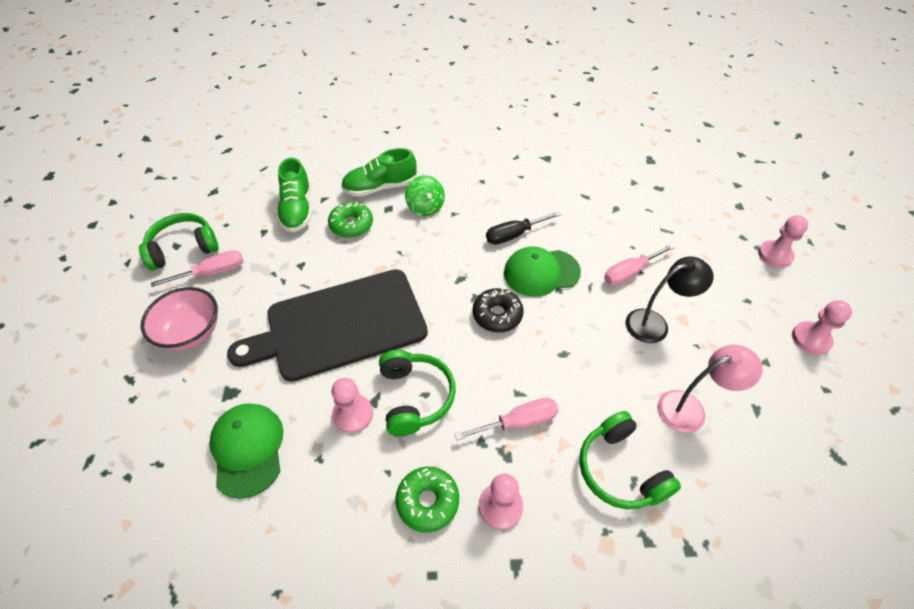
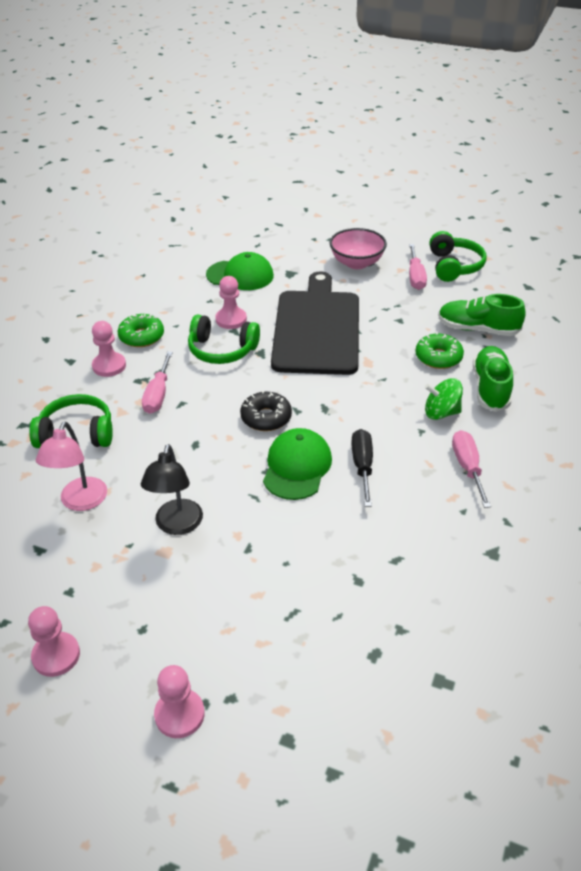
camera: 115 degrees right, 10 degrees down
(630, 273) = (251, 539): pink screwdriver -> pink screwdriver (467, 467)

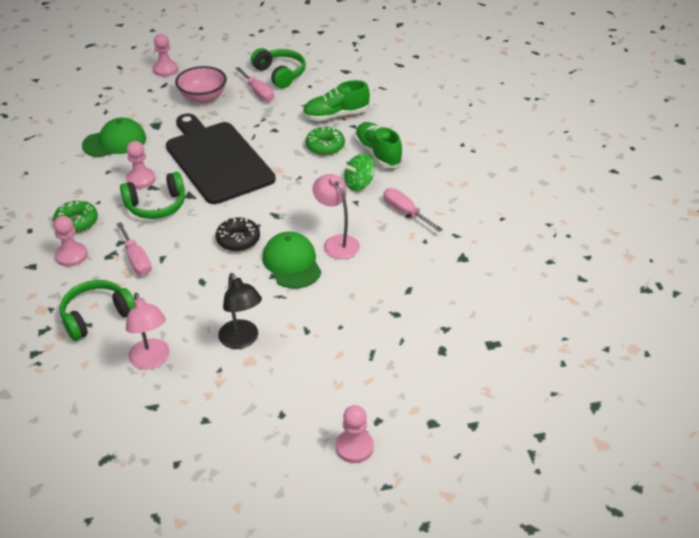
camera: 35 degrees left, 0 degrees up
(56, 655) = (237, 461): pink pawn -> pink pawn (165, 70)
(362, 466) = (336, 242): black screwdriver -> pink lamp

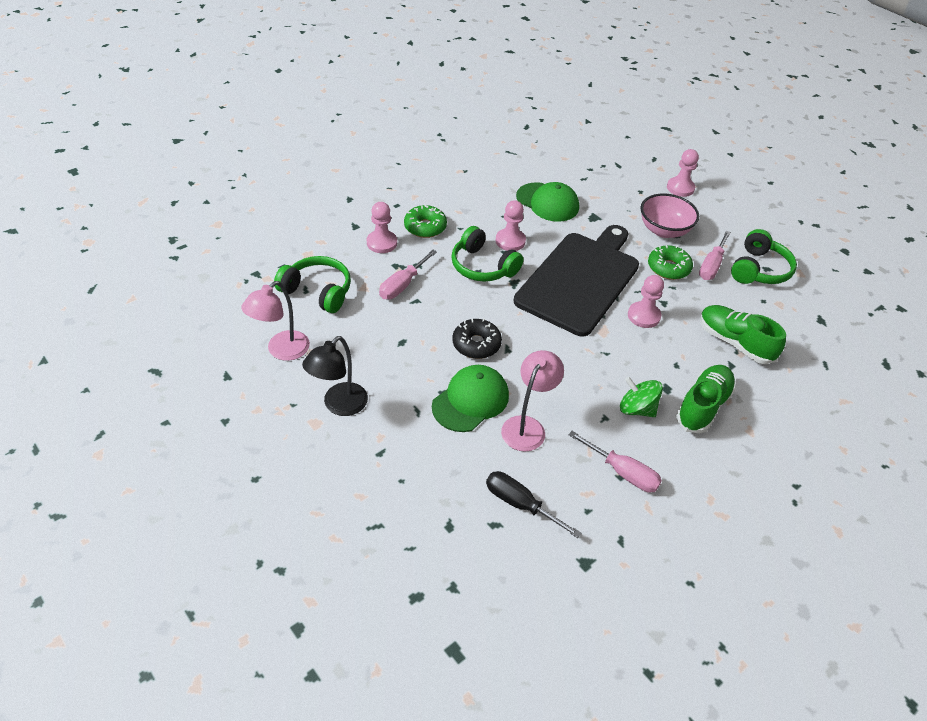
camera: 60 degrees right, 5 degrees up
(325, 146) = (674, 354): green donut -> green donut (668, 268)
(354, 447) = (234, 562): pink pawn -> pink pawn (643, 316)
(400, 271) = (520, 504): none -> black screwdriver
(405, 212) = (622, 472): pink screwdriver -> pink screwdriver turned 105 degrees clockwise

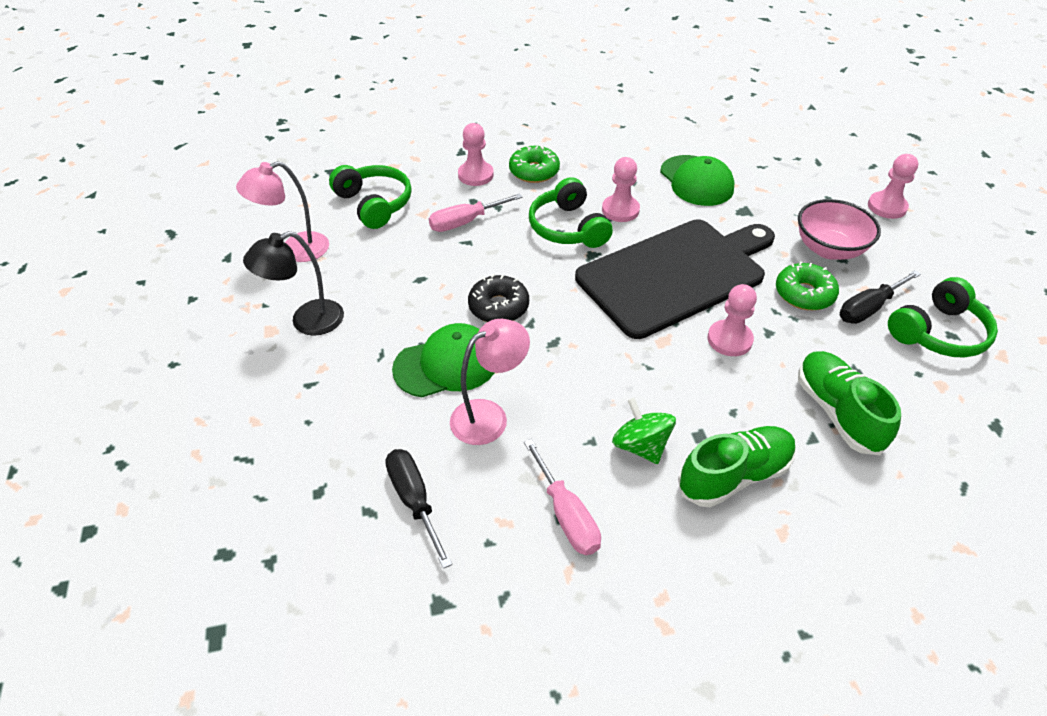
camera: 30 degrees right, 0 degrees up
(711, 266) = (868, 308): pink screwdriver -> black screwdriver

